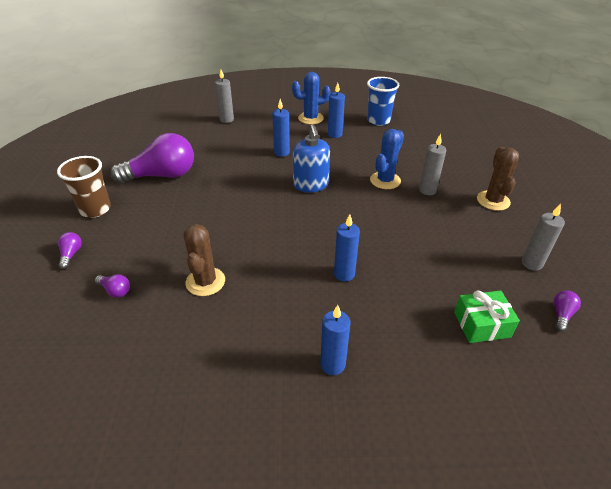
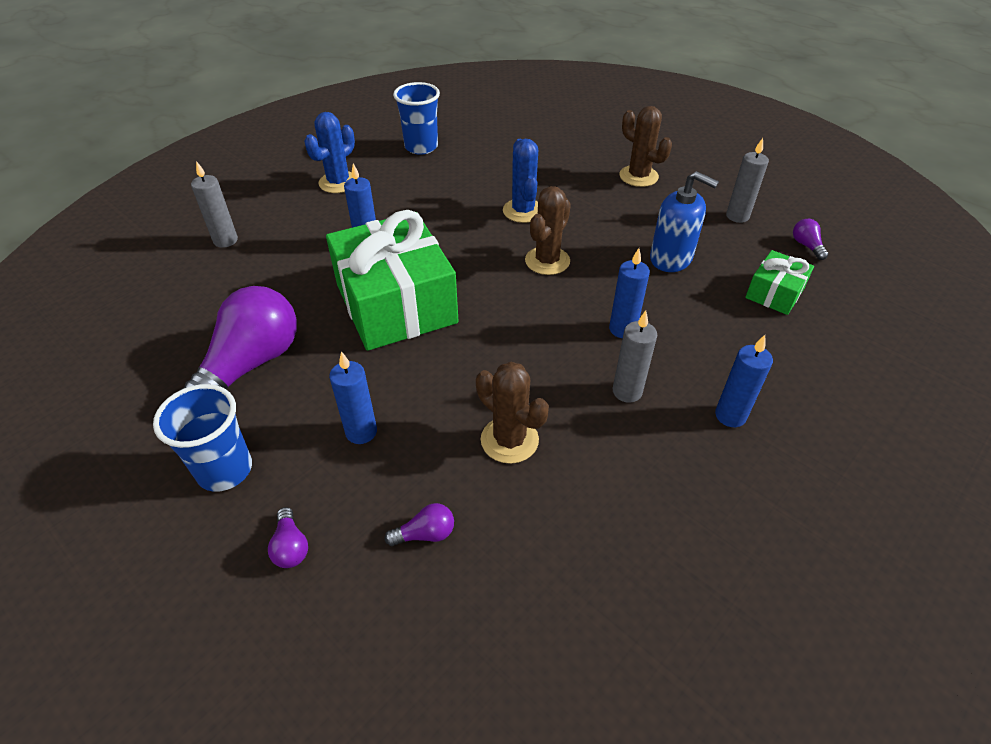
camera: 45 degrees left, 5 degrees up
(71, 254) = (291, 546): purple light bulb -> purple light bulb turned 150 degrees counterclockwise
(95, 209) = (225, 470): brown cup -> blue cup
(252, 187) = (396, 303): none -> green gift
(310, 185) = (457, 260): blue soap dispenser -> blue soap dispenser (671, 258)
(335, 134) = (396, 188): blue candle -> blue candle (361, 432)
(358, 213) = (547, 261): none -> brown cactus
(427, 190) = (574, 198): grey candle -> grey candle (627, 391)

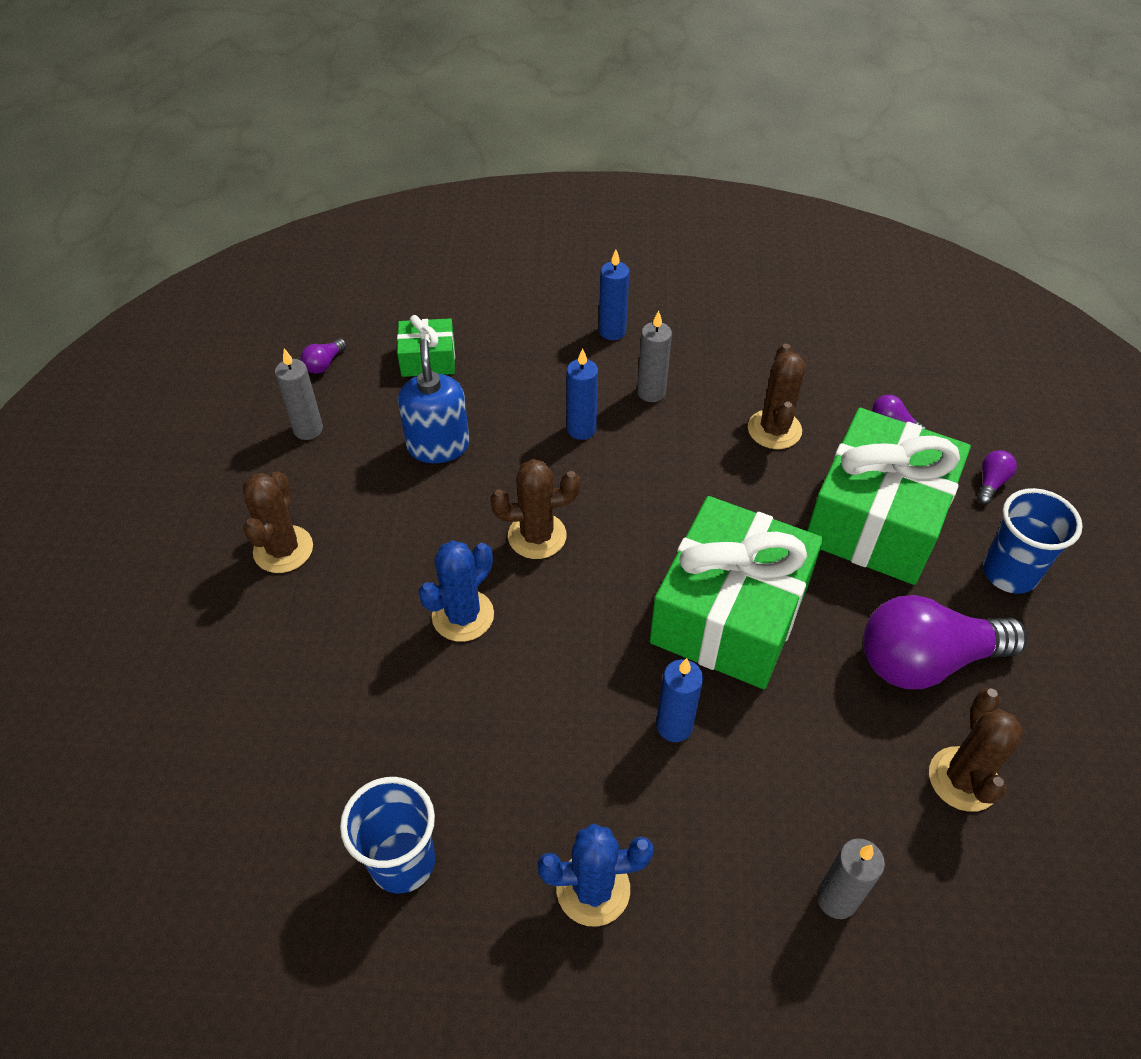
camera: 130 degrees left, 5 degrees up
(187, 322) = (963, 779): none -> brown cactus
(361, 432) = (877, 519): blue candle -> green gift

